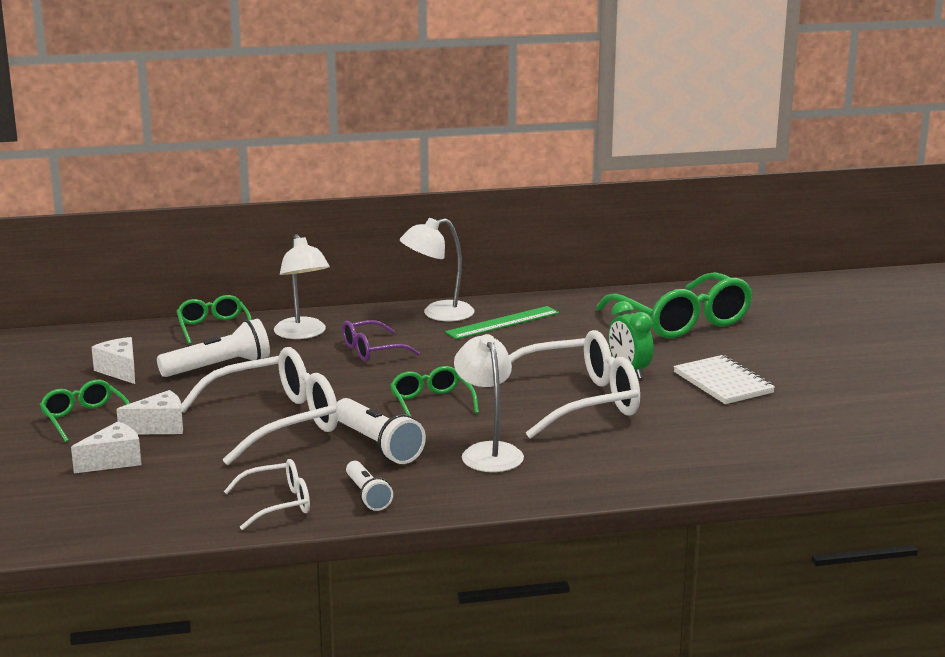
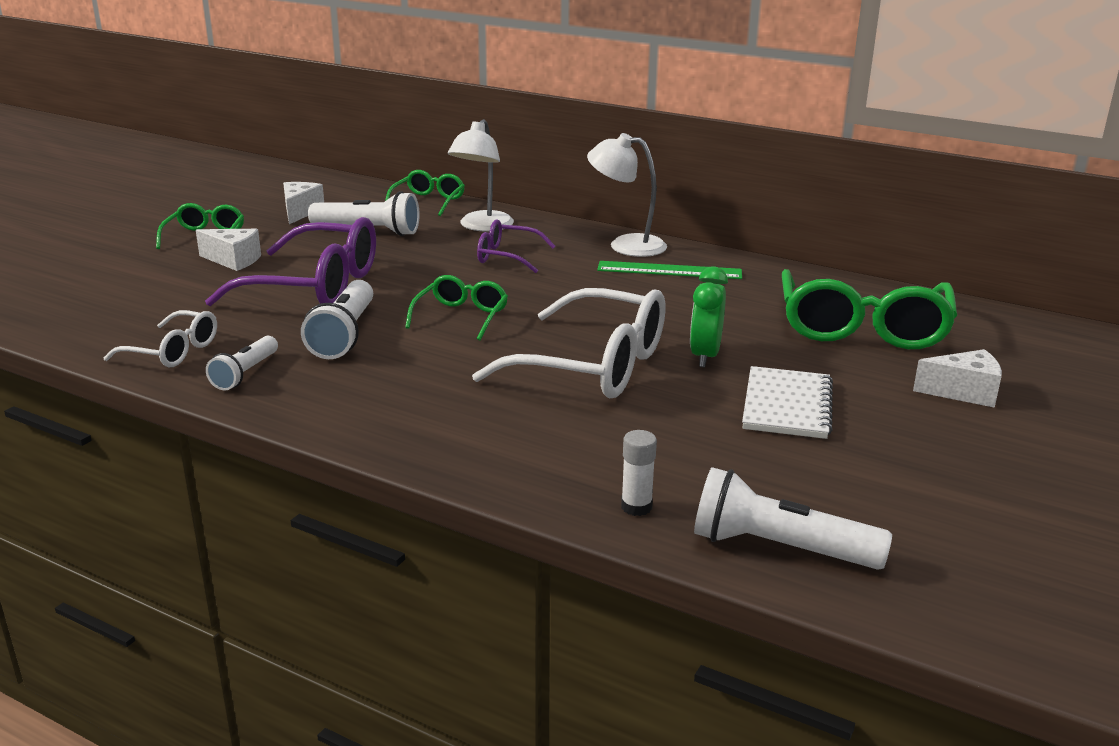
camera: 40 degrees right, 5 degrees up
(113, 461) = (153, 273): white cheese -> white cheese (964, 392)
(276, 422) = (315, 286): white glasses -> purple glasses
(488, 452) = (417, 378): white lamp -> none
(747, 466) = (636, 507): none -> white glue stick
(842, 455) = (779, 548): none -> white flashlight

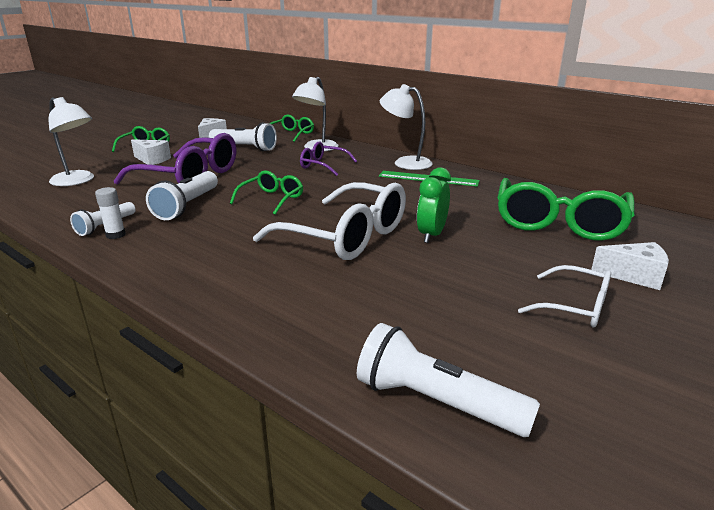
camera: 10 degrees right, 0 degrees up
(142, 304) = (77, 181): none -> white lamp
(173, 351) = (72, 209): white glasses -> white glasses (575, 307)
(636, 507) = (326, 350): white glue stick -> white glue stick (115, 235)
(786, 406) = (483, 276): white notebook -> none

